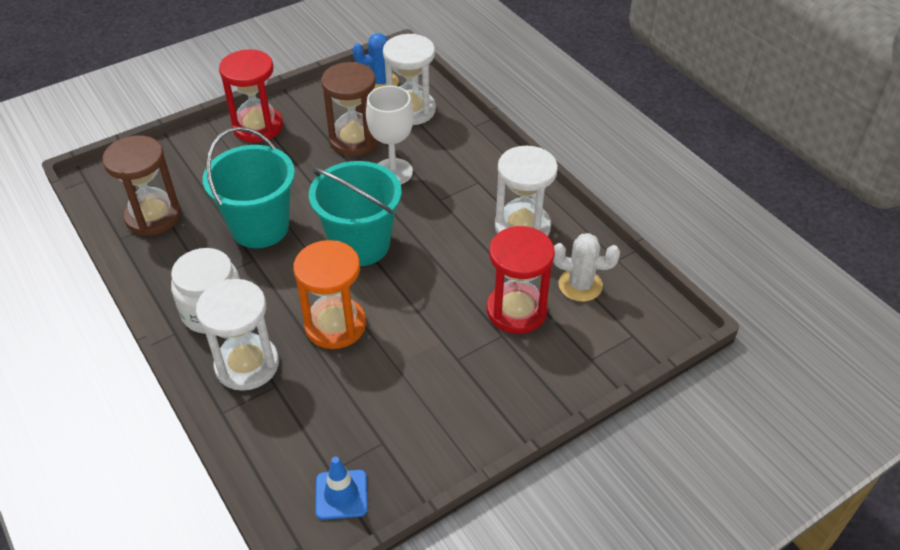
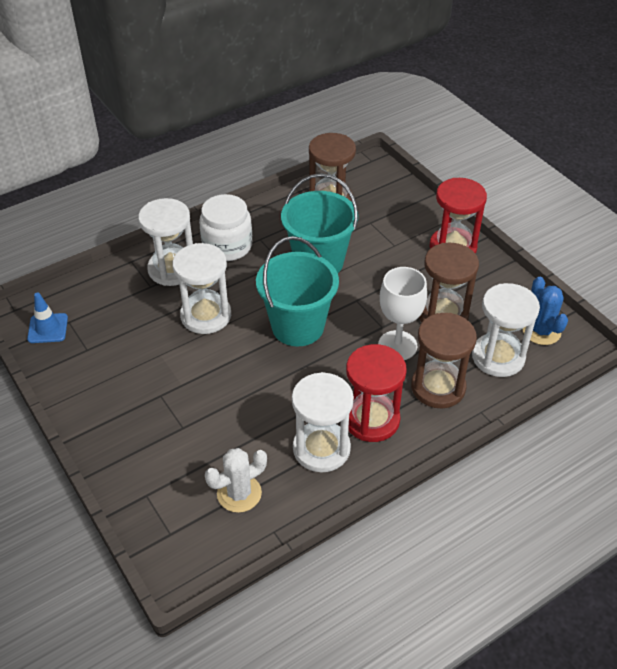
camera: 90 degrees right, 0 degrees up
(335, 325) = (206, 316): orange hourglass -> white hourglass
(446, 149) = (438, 387): none -> brown hourglass
(516, 310) = (210, 439): red hourglass -> red hourglass (371, 419)
(580, 285) = (239, 493): white cactus -> white cactus turned 45 degrees clockwise

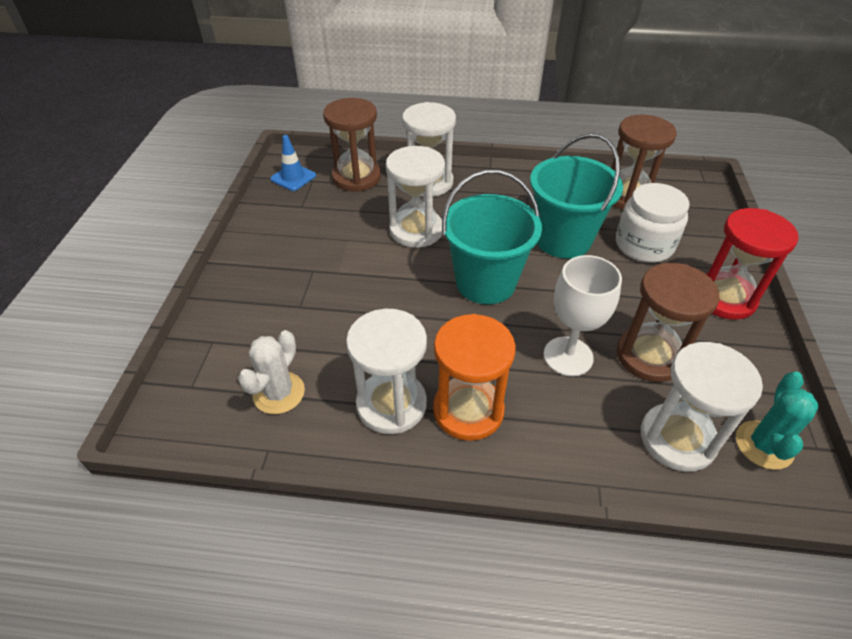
camera: 40 degrees right, 0 degrees up
(227, 246) = (493, 187): white jar -> white jar (644, 245)
(239, 493) = (279, 393): white cactus -> white cactus turned 75 degrees counterclockwise
(371, 419) = (468, 410): red hourglass -> orange hourglass
(438, 387) = (572, 425): brown hourglass -> brown hourglass (356, 177)
(541, 331) = (764, 445): blue cactus -> turquoise cactus

